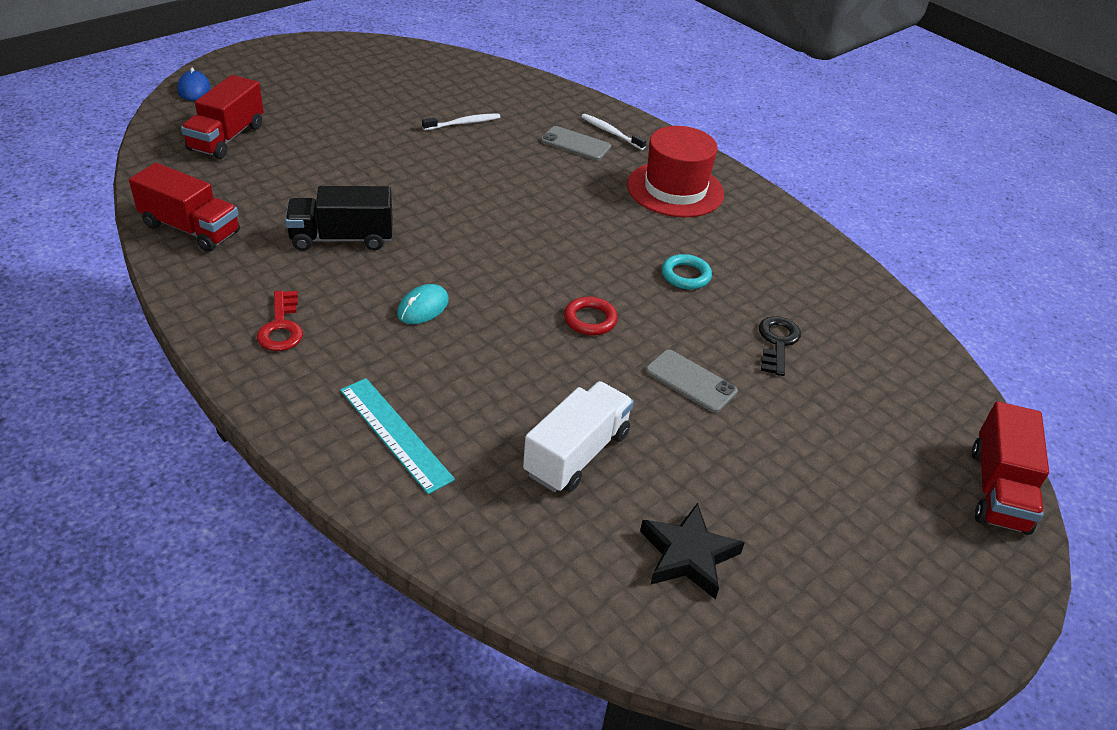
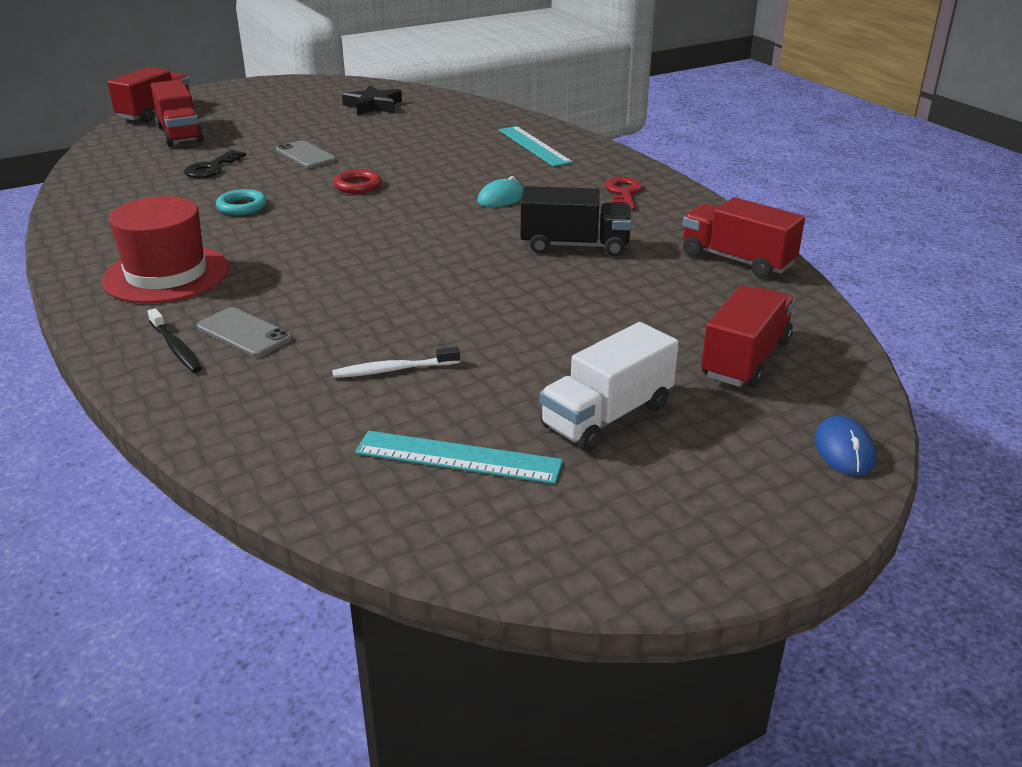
camera: 165 degrees left, 10 degrees down
(410, 81) = (458, 457): none -> turquoise ruler
(577, 453) = (414, 134): white truck -> white truck (607, 416)
(611, 132) = (176, 348): white toothbrush -> black toothbrush
(894, 423) = (180, 134): none -> red truck

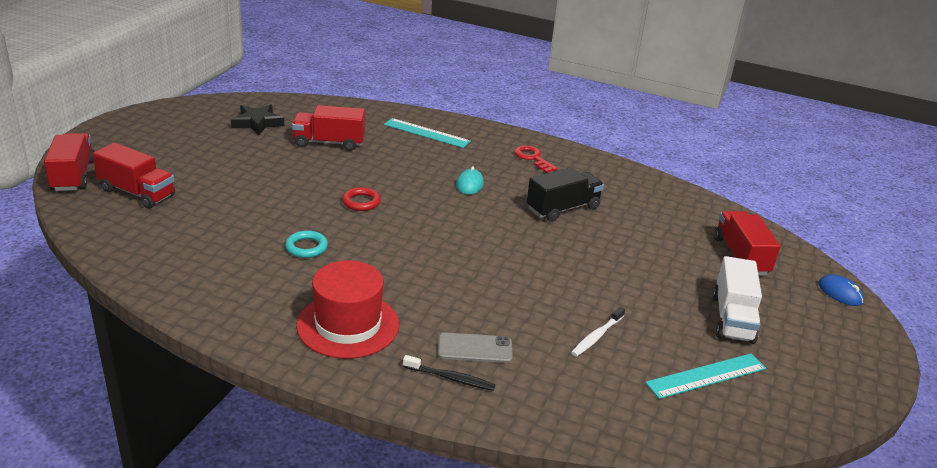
camera: 40 degrees left, 0 degrees up
(212, 168) = (223, 219): black key -> none
(306, 155) = (279, 185): grey phone -> none
(737, 260) = (654, 190): red truck -> red truck (329, 143)

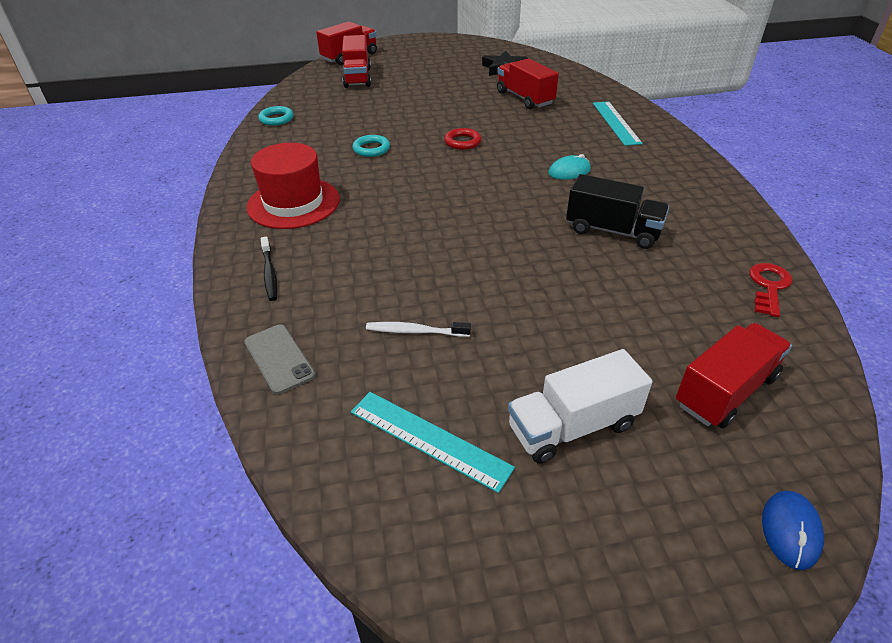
camera: 60 degrees right, 10 degrees up
(152, 273) = (276, 119): none -> turquoise ring
(475, 348) = (322, 269): grey phone -> grey phone (279, 358)
(533, 158) = (675, 182): red key -> red key (768, 286)

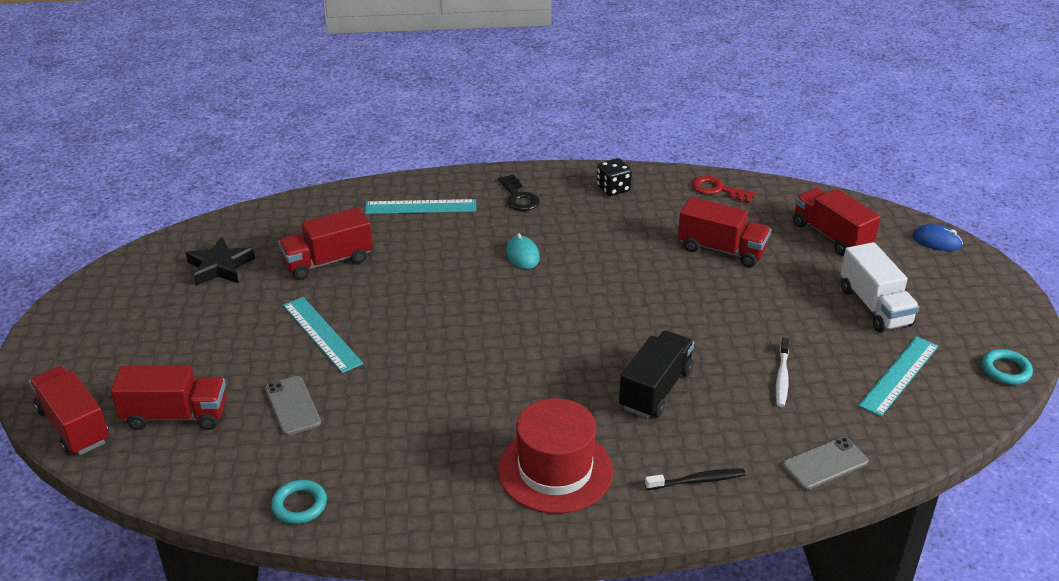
camera: 85 degrees left, 5 degrees down
(366, 106) = (293, 406): none -> grey phone
(371, 149) = (430, 401): turquoise ring -> turquoise ring (1005, 370)
(440, 106) = (321, 334): none -> turquoise ruler
(462, 142) = (434, 323): red ring -> none
(612, 231) = (636, 247): black truck -> black truck (655, 389)
(638, 289) = (721, 250): none -> red truck
(661, 163) = (519, 197): none -> black key
(714, 213) = (613, 189): none -> black dice

